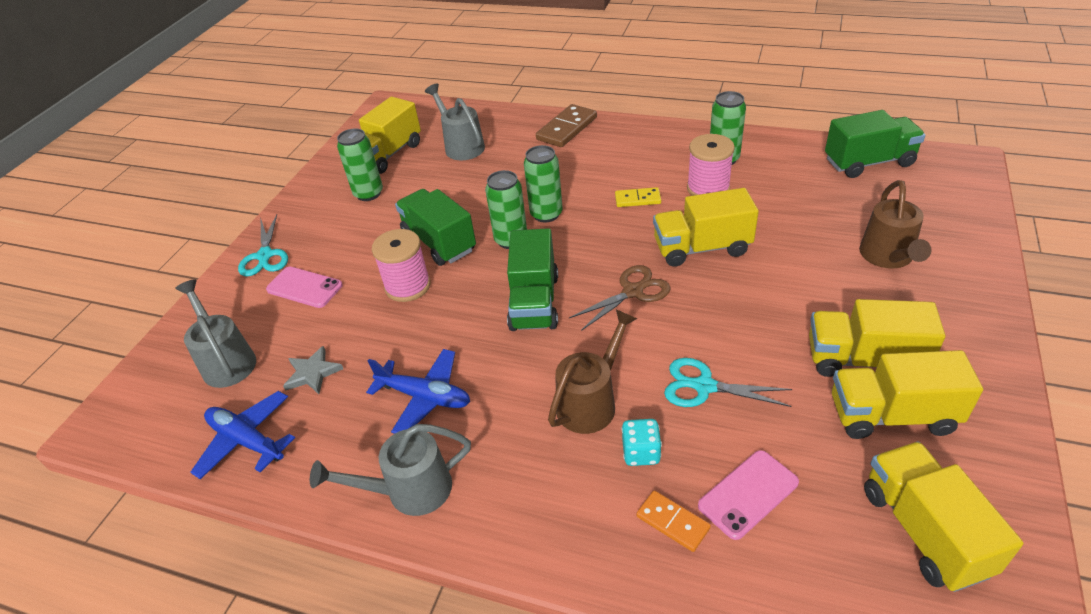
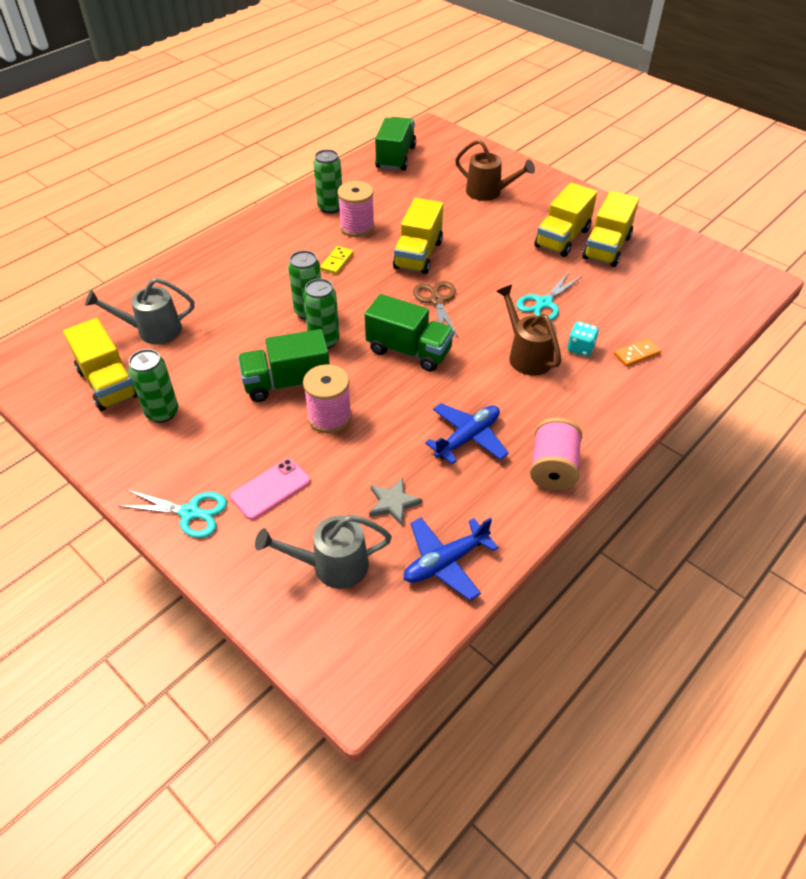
camera: 70 degrees left, 5 degrees up
(409, 491) = (552, 468): grey watering can -> pink spool
(566, 128) = (201, 263): brown domino -> none
(748, 494) = (631, 319): pink phone -> none
(924, 531) = (681, 272): yellow truck -> none

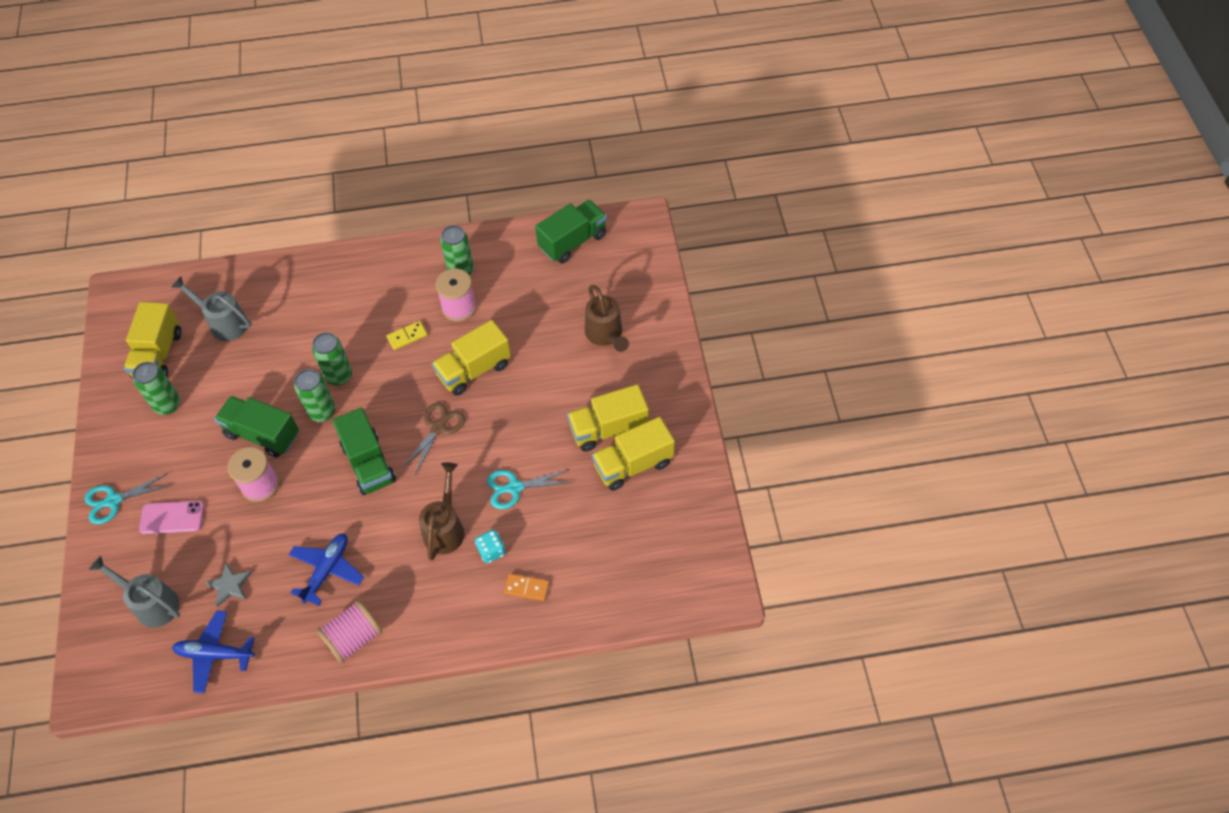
camera: 40 degrees right, 10 degrees up
(190, 513) = (113, 501): turquoise scissors -> turquoise scissors turned 105 degrees clockwise
(468, 438) = (327, 570): blue plane -> blue plane turned 60 degrees counterclockwise

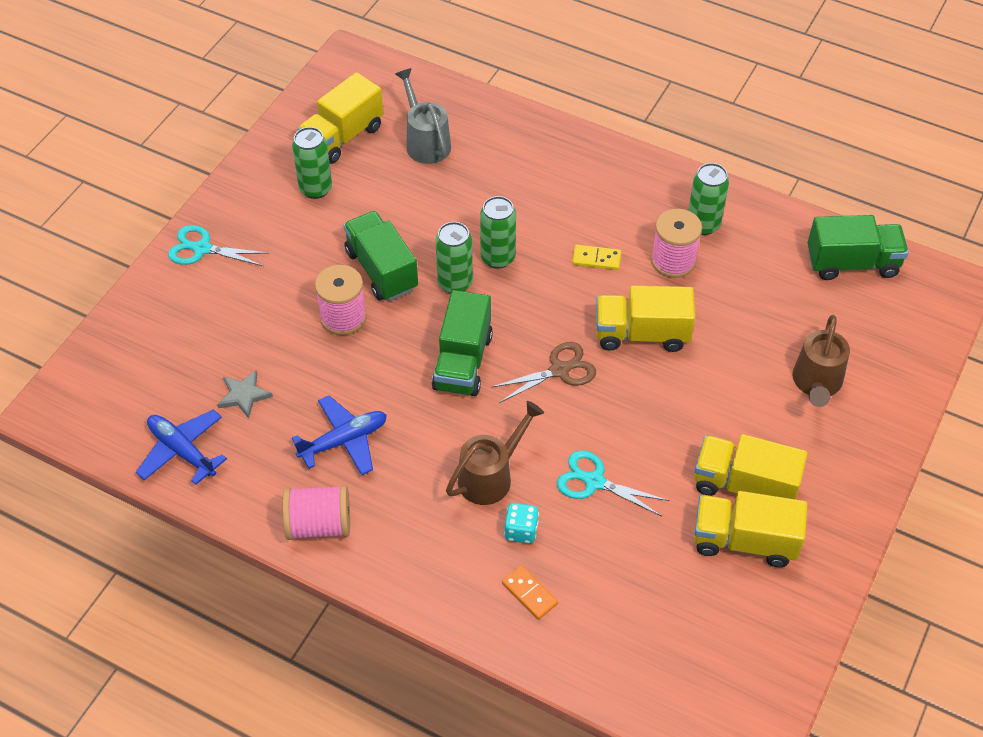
camera: 35 degrees right, 5 degrees down
(151, 603) = (163, 365): grey watering can -> none
(172, 517) = (241, 297): pink phone -> none

